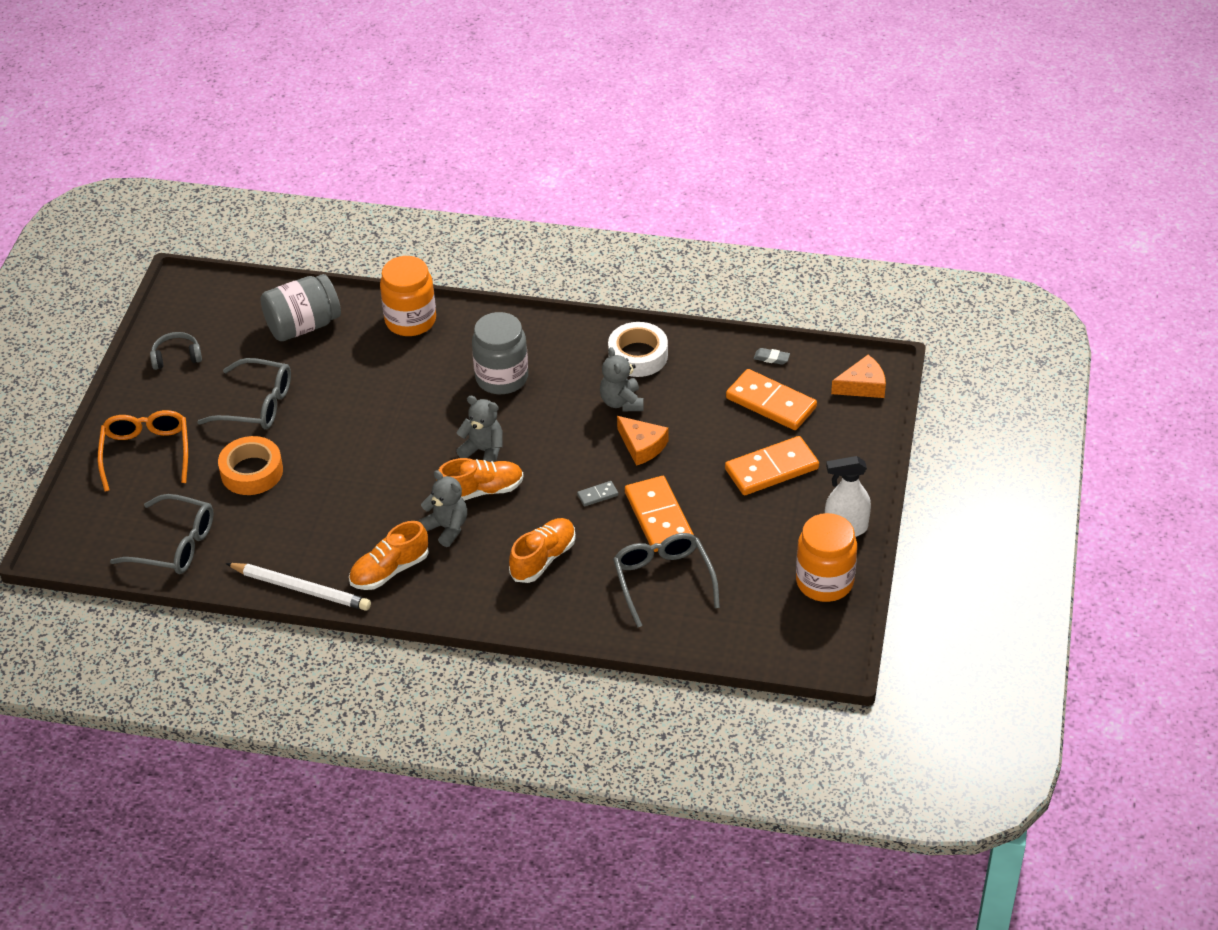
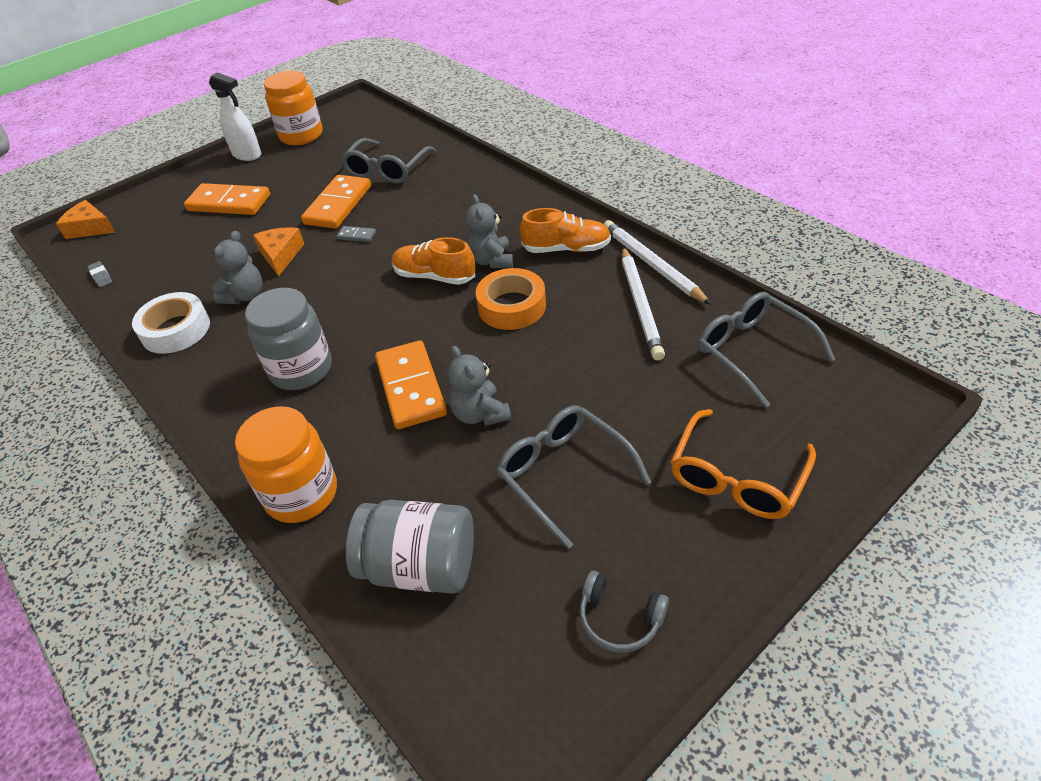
camera: 140 degrees left, 0 degrees up
(252, 472) = (625, 392): orange tape -> orange tape (512, 306)
(285, 545) = (640, 305): none -> white pencil
(483, 451) = (396, 308): grey teddy bear -> grey teddy bear (480, 414)
(543, 559) = (445, 211): orange shoe -> none
(771, 403) = (157, 244): orange domino -> orange domino (410, 387)

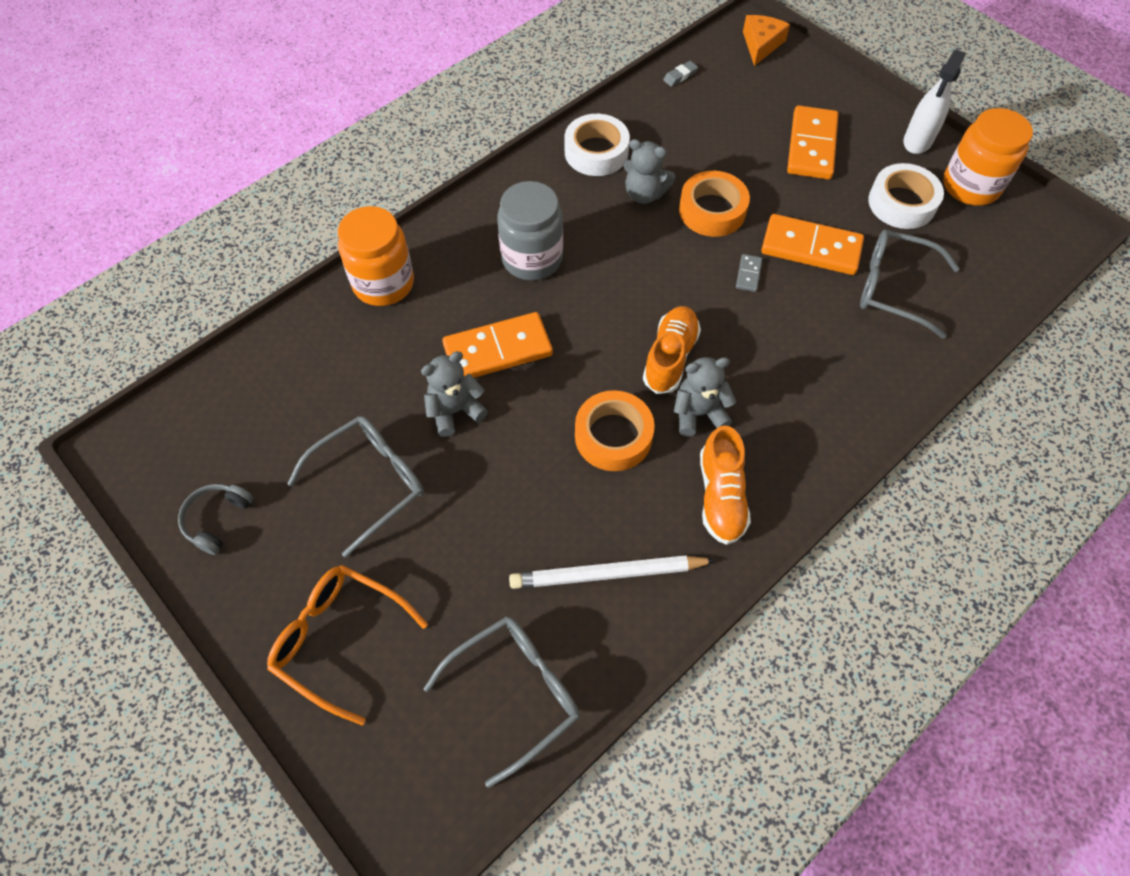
camera: 85 degrees right, 15 degrees up
(280, 255) = (712, 210): orange cheese -> orange tape
(307, 164) = (901, 203): none -> white tape
(420, 566) = (296, 374): grey jar -> none
(652, 264) = (686, 596): white pencil -> none

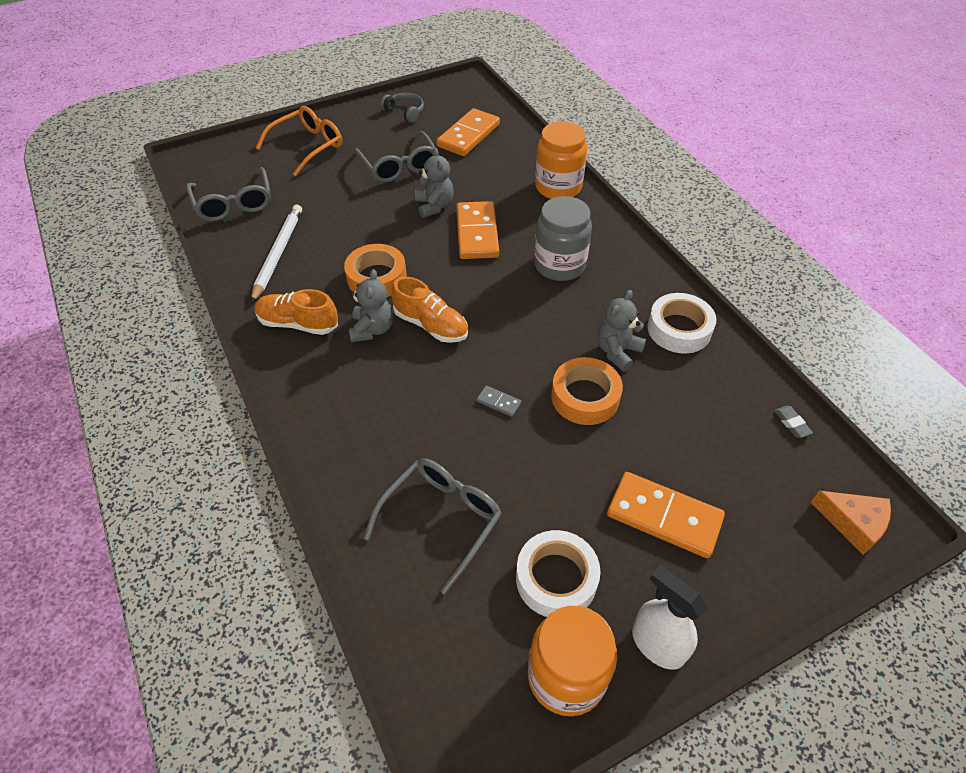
camera: 105 degrees right, 10 degrees down
(811, 248) = (515, 463): orange domino -> orange domino (468, 135)

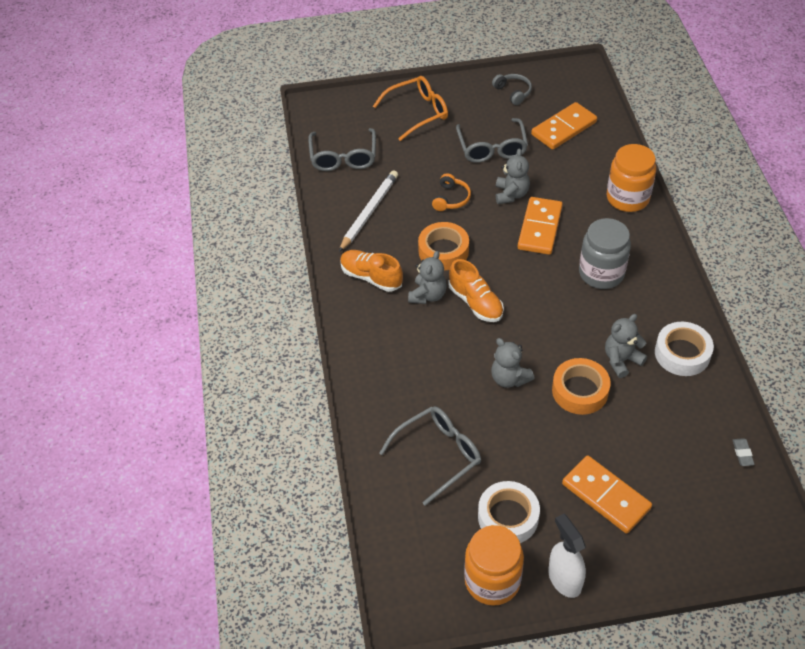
camera: 20 degrees right, 0 degrees up
(369, 222) = (451, 198): none -> orange headphones
(498, 402) = (509, 378): grey domino -> grey teddy bear
(853, 523) = (754, 540): orange cheese -> none

